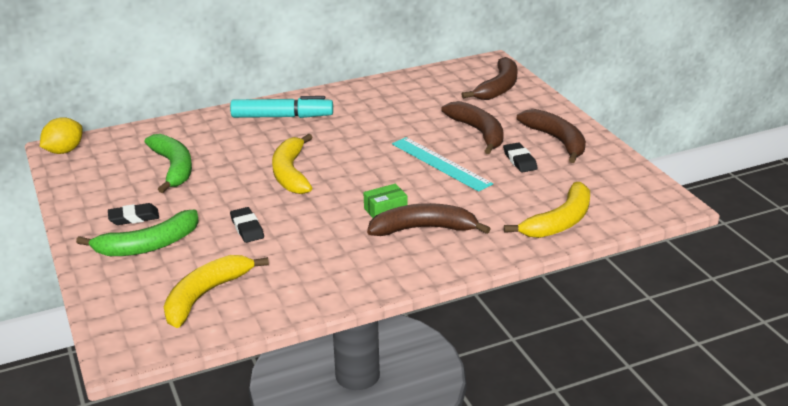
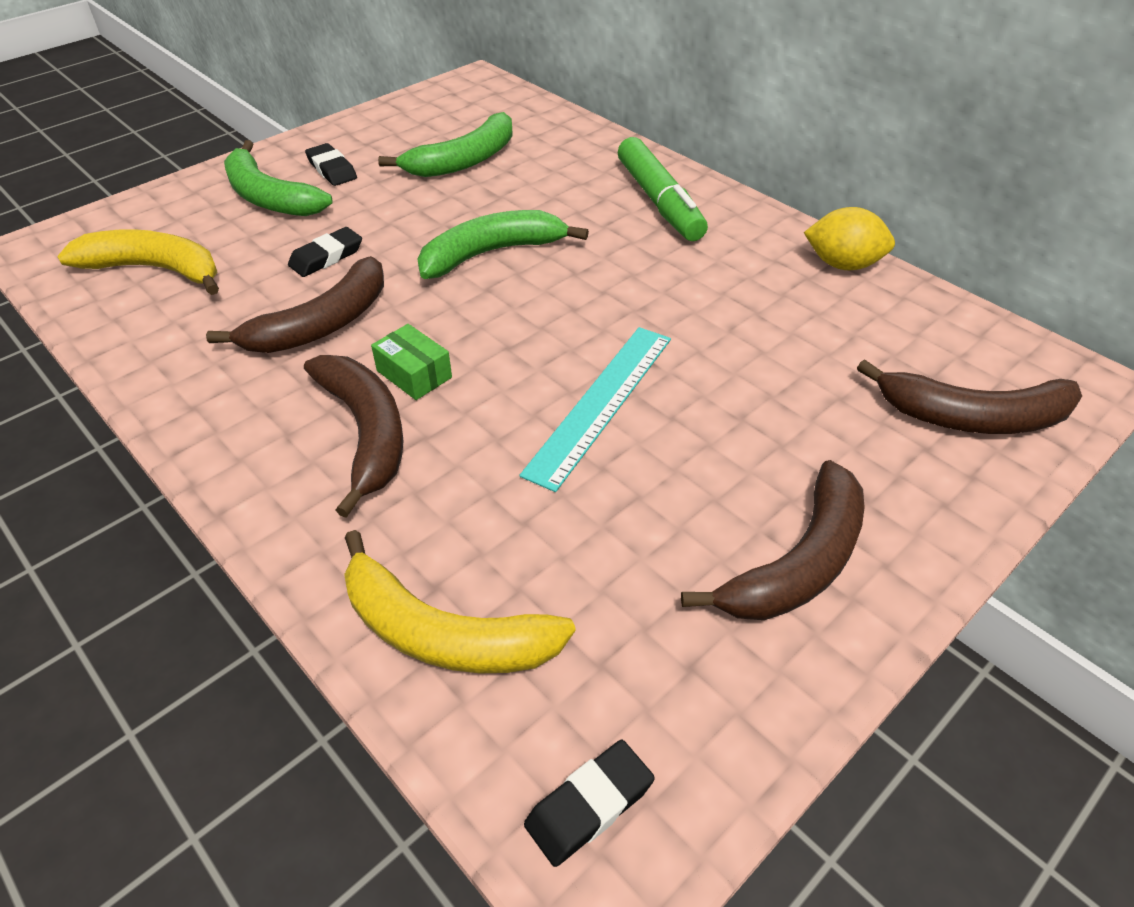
camera: 70 degrees right, 15 degrees up
(64, 151) = (471, 84): yellow lemon -> yellow lemon (842, 264)
(282, 117) = (659, 202): turquoise marker -> green marker
(291, 173) = (491, 253): yellow banana -> green banana
(478, 132) = (752, 428): brown banana -> brown banana (322, 324)
(520, 160) = (671, 515): black eraser -> black eraser (589, 805)

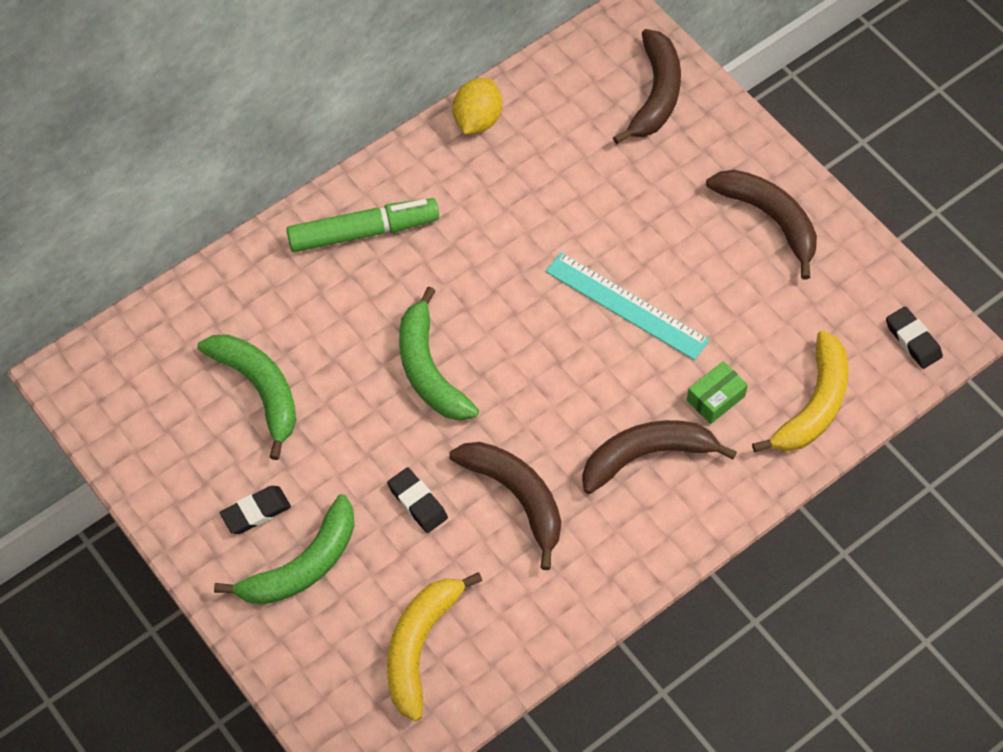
camera: 85 degrees left, 15 degrees up
(414, 374) = (585, 426): green box -> green box (715, 398)

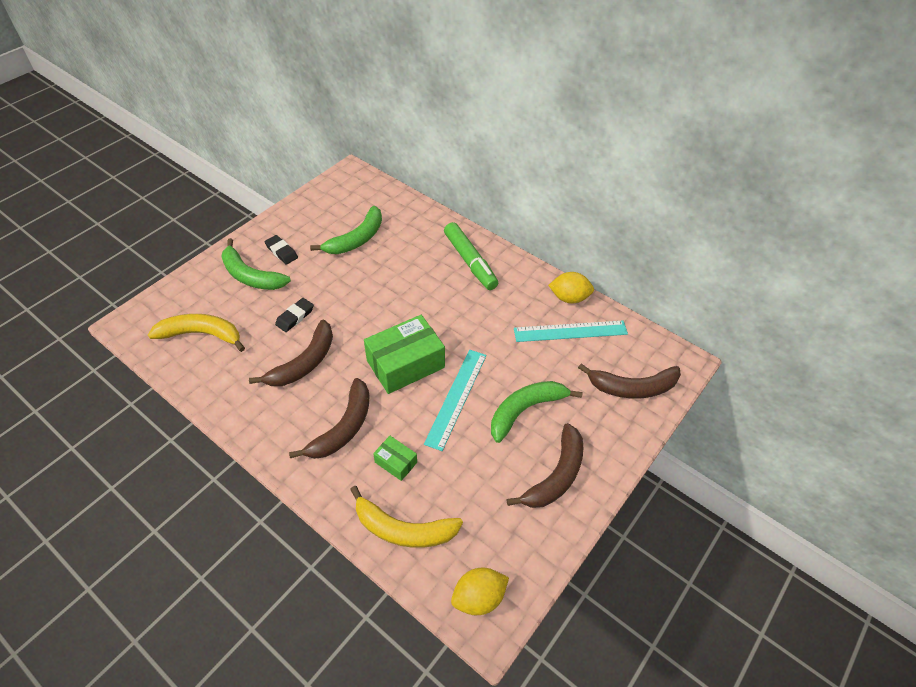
camera: 75 degrees right, 10 degrees down
(429, 369) = (385, 306): green banana -> green banana (525, 410)
(541, 137) = (570, 331): none -> turquoise ruler
(551, 359) = (405, 364): none -> green box
(646, 456) = (343, 427): brown banana -> brown banana turned 60 degrees clockwise
(913, 340) = (478, 598): black eraser -> yellow lemon

